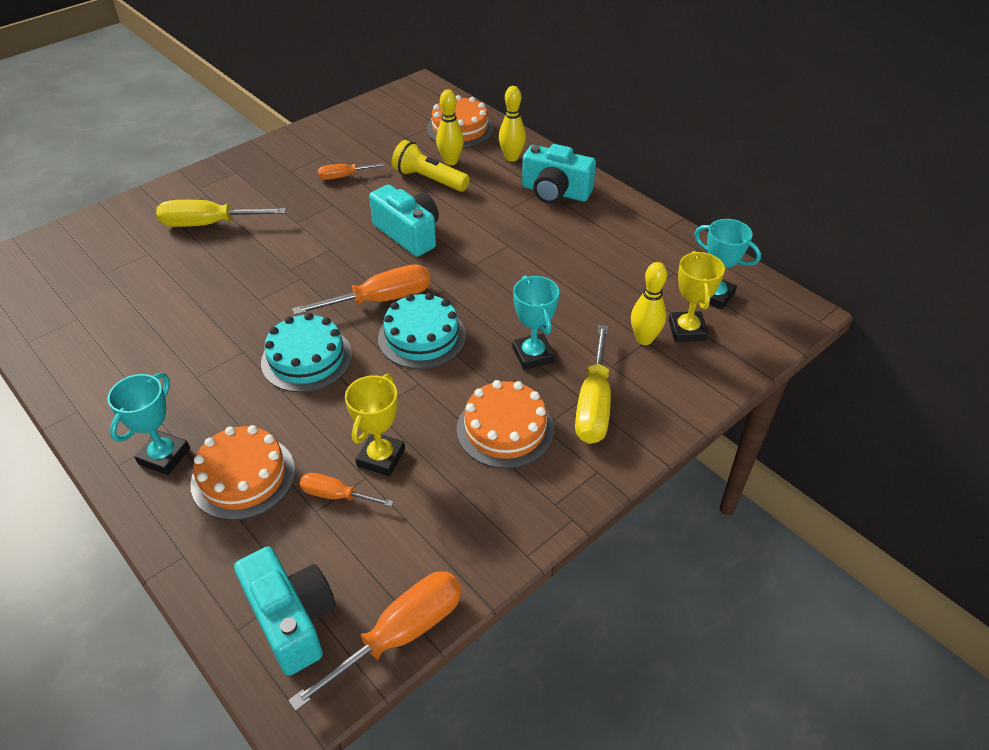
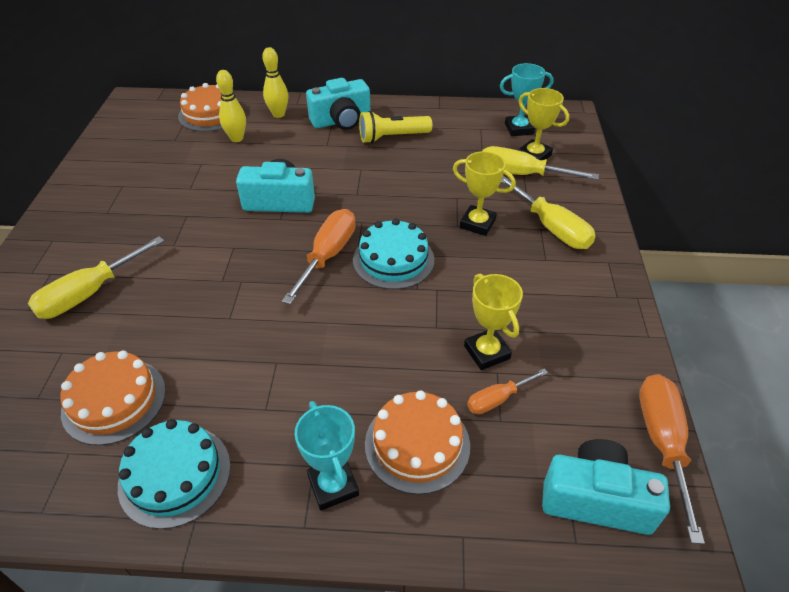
camera: 45 degrees left, 0 degrees up
(307, 358) = (335, 330): turquoise cake -> turquoise cake (175, 475)
(343, 176) = (163, 192): orange screwdriver -> none
(429, 180) = (239, 158): yellow flashlight -> yellow flashlight (392, 137)
(505, 429) = (528, 277): orange cake -> orange cake (114, 400)
(533, 355) = (477, 224): turquoise trophy -> yellow trophy
(644, 339) = (521, 174): yellow bowling pin -> yellow screwdriver

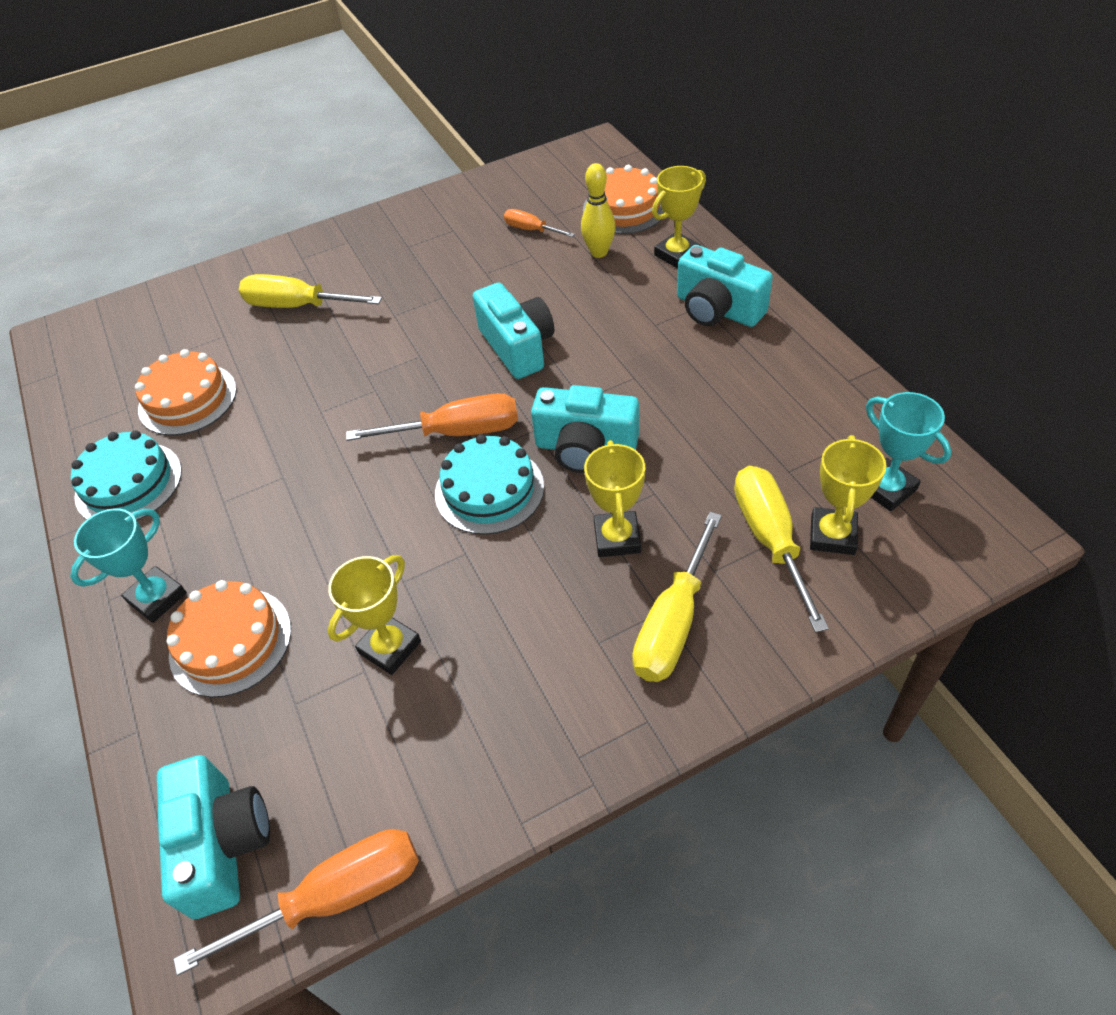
camera: 65 degrees right, 5 degrees up
(278, 114) = (677, 254): yellow bowling pin -> yellow trophy
(392, 137) = (728, 371): yellow flashlight -> none
(398, 208) = (585, 448): none -> turquoise camera
(497, 399) = (323, 688): orange screwdriver -> orange screwdriver (531, 230)

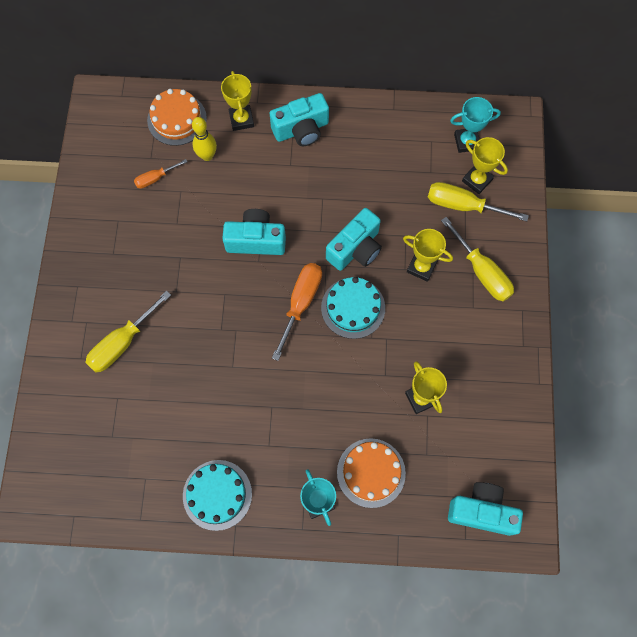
camera: 65 degrees left, 20 degrees up
(187, 399) = (165, 439): orange cake -> none
(337, 896) = (531, 471): orange screwdriver -> none

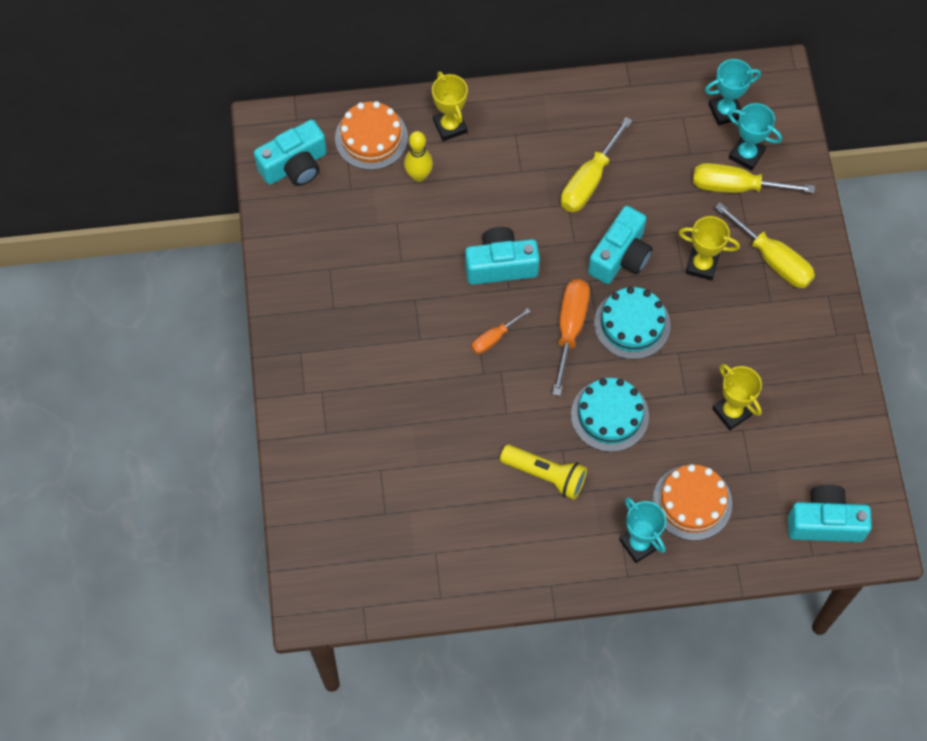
camera: 10 degrees left, 5 degrees down
(122, 343) = (371, 407): yellow screwdriver -> yellow screwdriver (589, 181)
(155, 178) = (362, 212): orange screwdriver -> orange screwdriver (494, 338)
(217, 494) = (522, 555): turquoise cake -> turquoise cake (609, 415)
(252, 426) = (545, 475): none -> yellow flashlight
(301, 130) = (525, 127): turquoise camera -> turquoise camera (295, 166)
(477, 180) = (746, 154): yellow trophy -> turquoise trophy

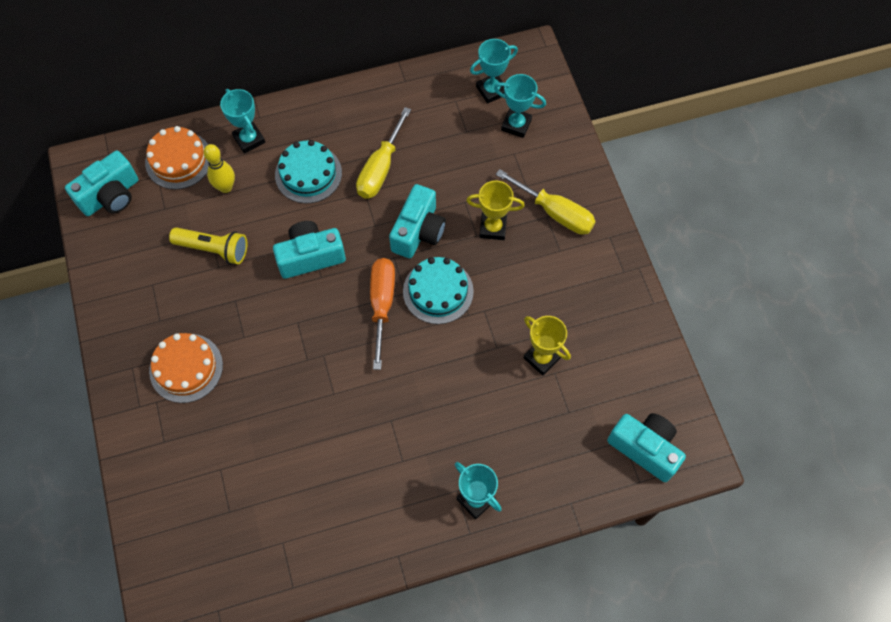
camera: 10 degrees left, 0 degrees up
(450, 126) = (249, 139): yellow trophy -> turquoise trophy
(494, 338) = (312, 325): orange screwdriver -> none
(545, 475) = (378, 447): yellow flashlight -> yellow flashlight (213, 249)
(609, 415) = (430, 379): turquoise cake -> turquoise cake (308, 174)
(692, 502) = (519, 450): orange cake -> orange cake (186, 368)
(735, 186) = (511, 154): yellow screwdriver -> none
(825, 522) = (645, 448): turquoise camera -> turquoise camera turned 45 degrees clockwise

